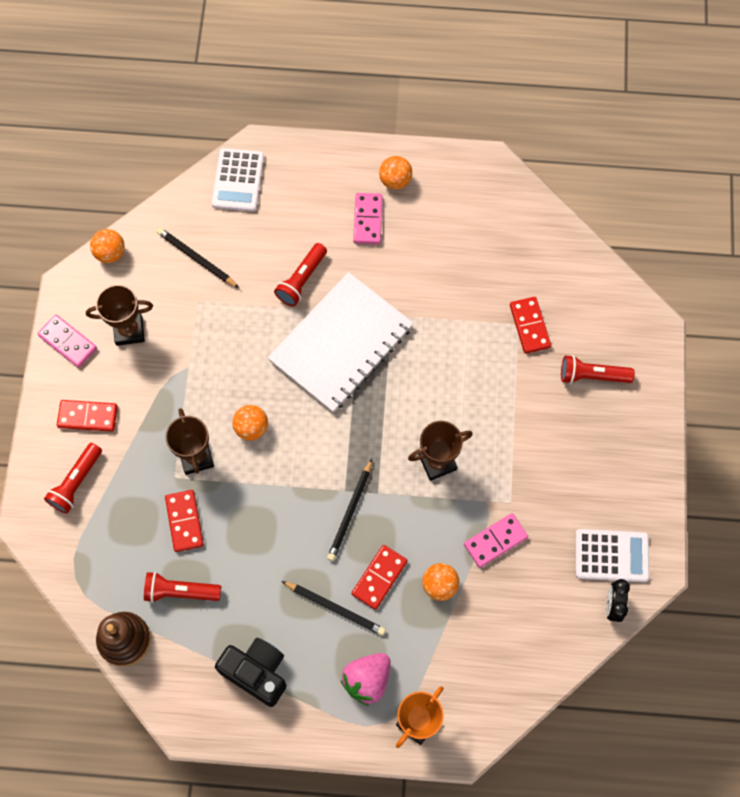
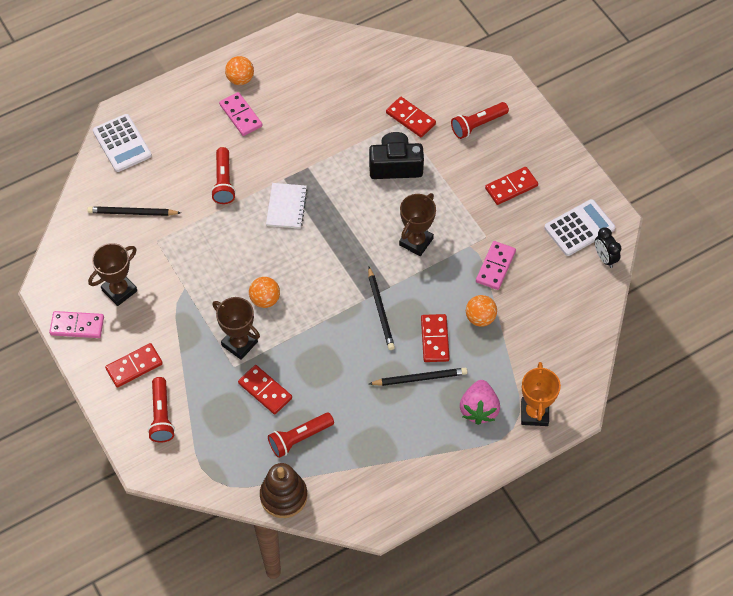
camera: 35 degrees left, 10 degrees down
(110, 253) = (62, 247): orange ball -> none
(256, 672) = (397, 455): black camera -> black camera (395, 166)
(341, 344) = (286, 207): white notebook -> white notebook, size x0.46
(575, 465) = (511, 187): none -> red domino

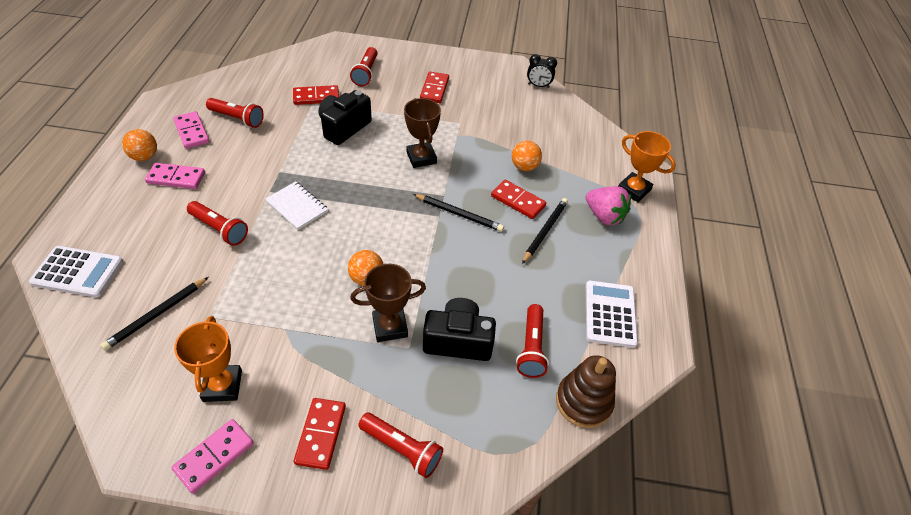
camera: 55 degrees left, 10 degrees down
(119, 290) = (222, 386): brown trophy -> orange trophy
(265, 391) = (458, 341): red domino -> black camera
(332, 93) = (237, 119): none -> red flashlight
(495, 267) = (489, 134): pink domino -> pink domino (192, 132)
(579, 228) = (503, 82): white calculator -> white calculator (610, 314)

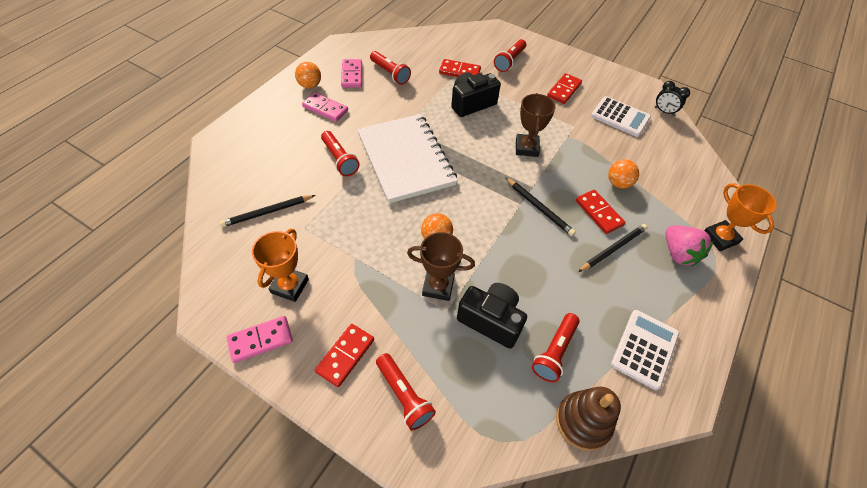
camera: 25 degrees right, 5 degrees up
(78, 272) = (228, 161): white calculator -> white calculator (620, 117)
(297, 206) = (406, 159): white notebook -> white notebook, size x2.16

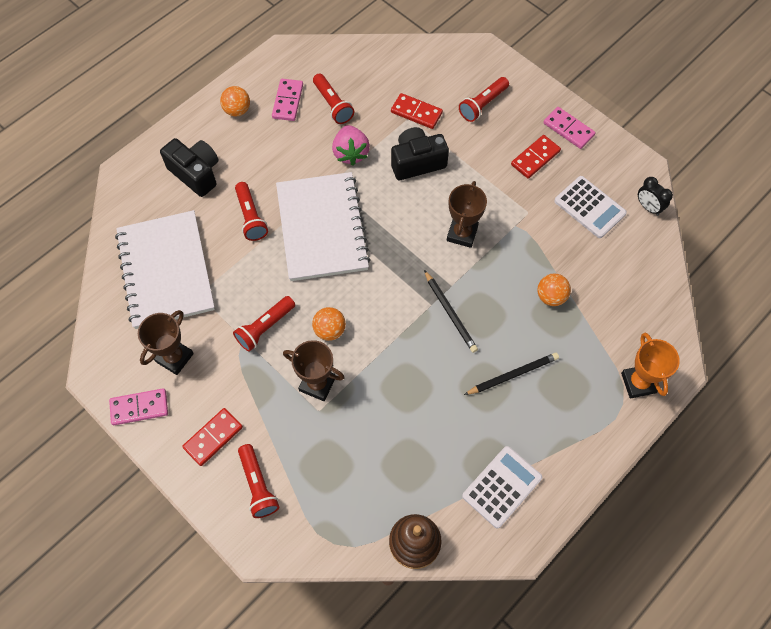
camera: 15 degrees right, 10 degrees up
(267, 212) = (165, 271): black pencil -> white notebook
(290, 286) = (174, 357): orange trophy -> brown trophy
(325, 109) = (248, 146): pink domino -> pink domino (568, 129)
(491, 320) = (359, 429): black camera -> black camera (196, 173)
(554, 352) = (411, 472): red flashlight -> red flashlight (265, 327)
(598, 213) = (514, 330): red domino -> none
(678, 253) = (582, 393): pink strawberry -> pink strawberry (350, 153)

